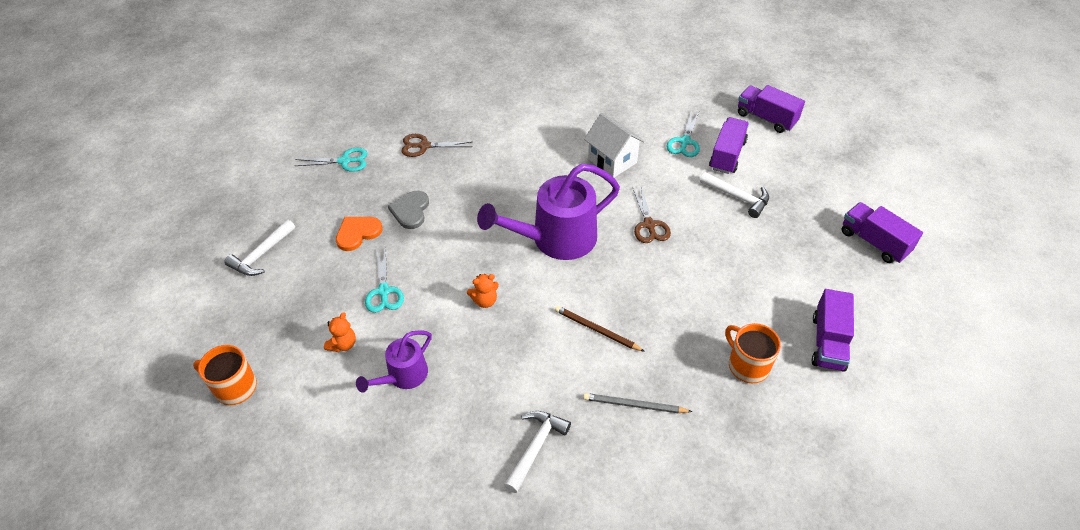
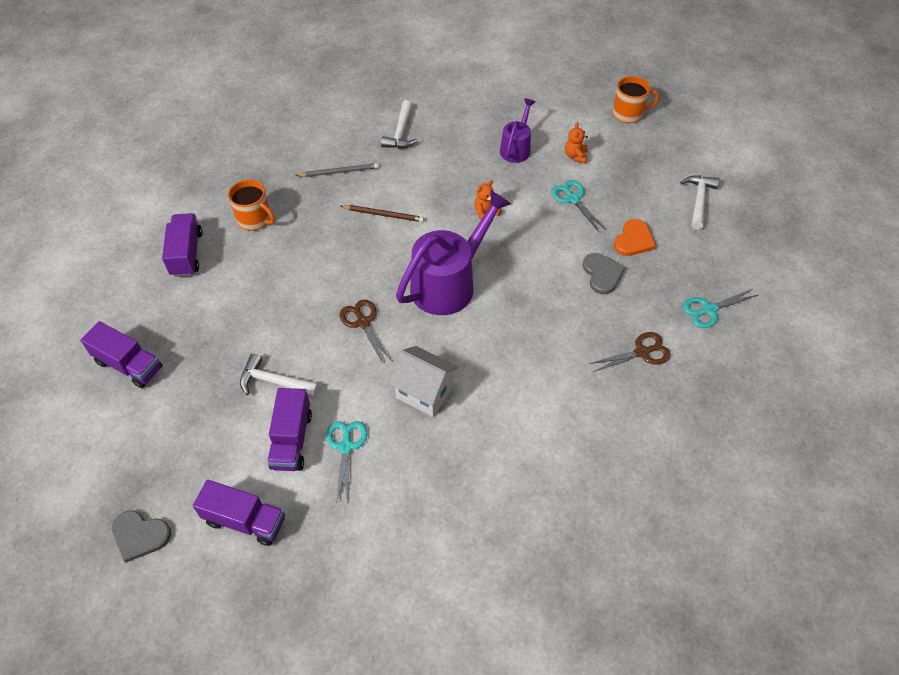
camera: 160 degrees right, 5 degrees up
(843, 127) = (140, 535): none -> grey heart

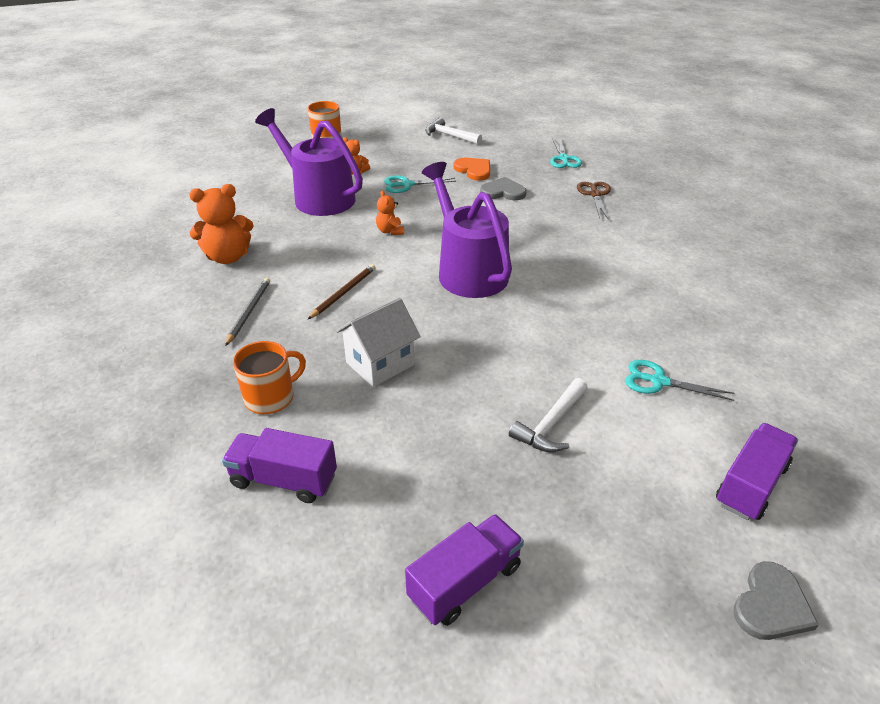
camera: 70 degrees left, 15 degrees down
(292, 440) = (641, 423): purple truck -> none
(363, 322) = (492, 337): brown scissors -> none
(401, 132) = (228, 257): white hammer -> orange teddy bear
(424, 392) = (601, 314): white house -> white house (380, 364)
(516, 148) = (318, 197): purple watering can -> purple watering can, size x1.83

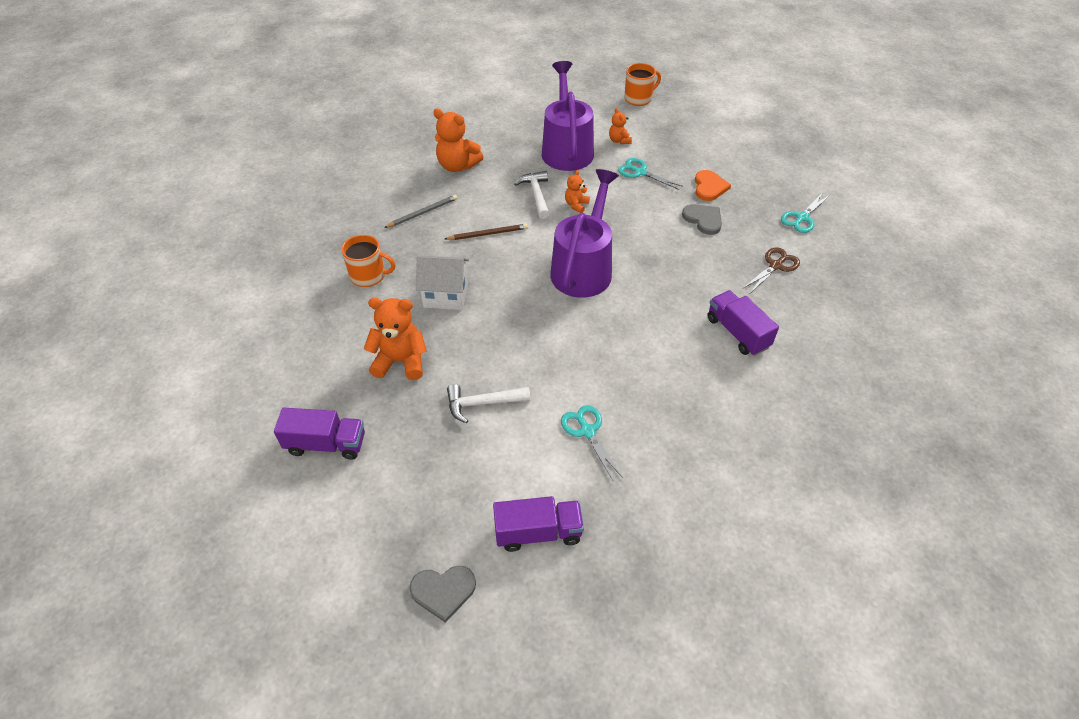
camera: 45 degrees right, 10 degrees up
(284, 480) = (320, 327): purple truck -> purple truck (737, 333)
(422, 447) = (400, 361): none -> orange teddy bear
(449, 136) = (737, 144): white hammer -> white hammer (536, 195)

